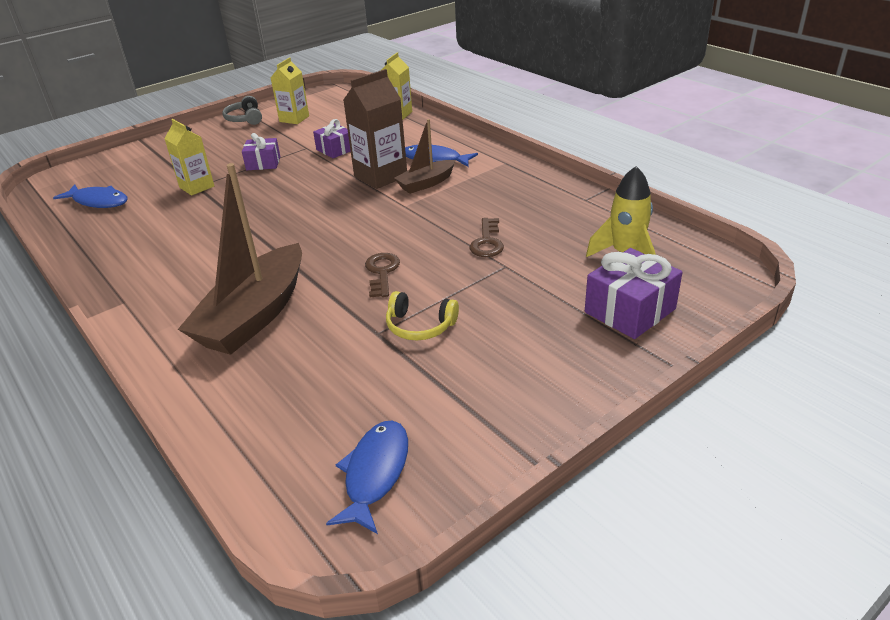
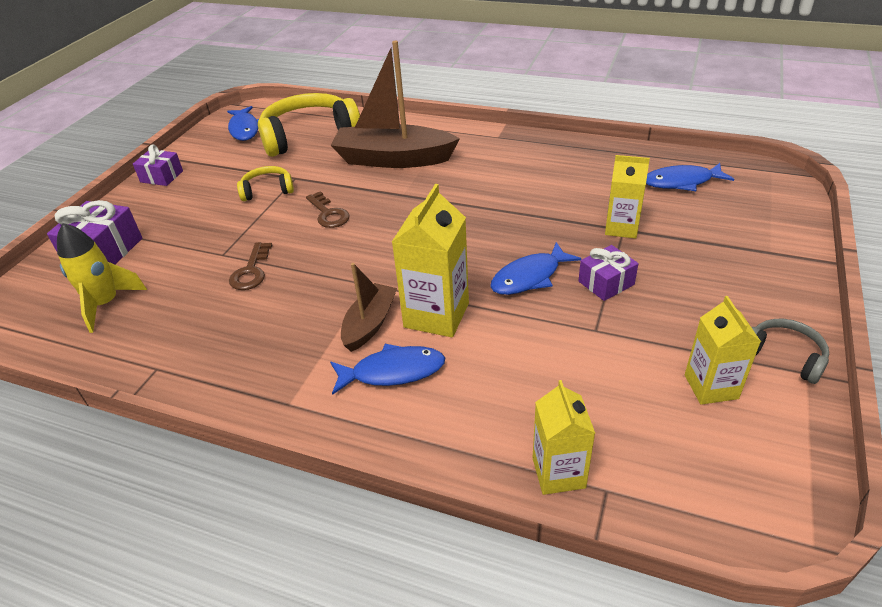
camera: 150 degrees right, 5 degrees up
(254, 315) = (393, 159): brown boat -> brown boat turned 75 degrees counterclockwise
(299, 178) = (529, 277): none -> blue fish
(301, 404) = (309, 136): none -> yellow headphones
(335, 150) = (550, 340): purple gift -> purple gift (162, 176)
(380, 176) = (436, 315): brown carton -> yellow carton
(487, 242) = (251, 271): brown key -> brown key turned 150 degrees counterclockwise

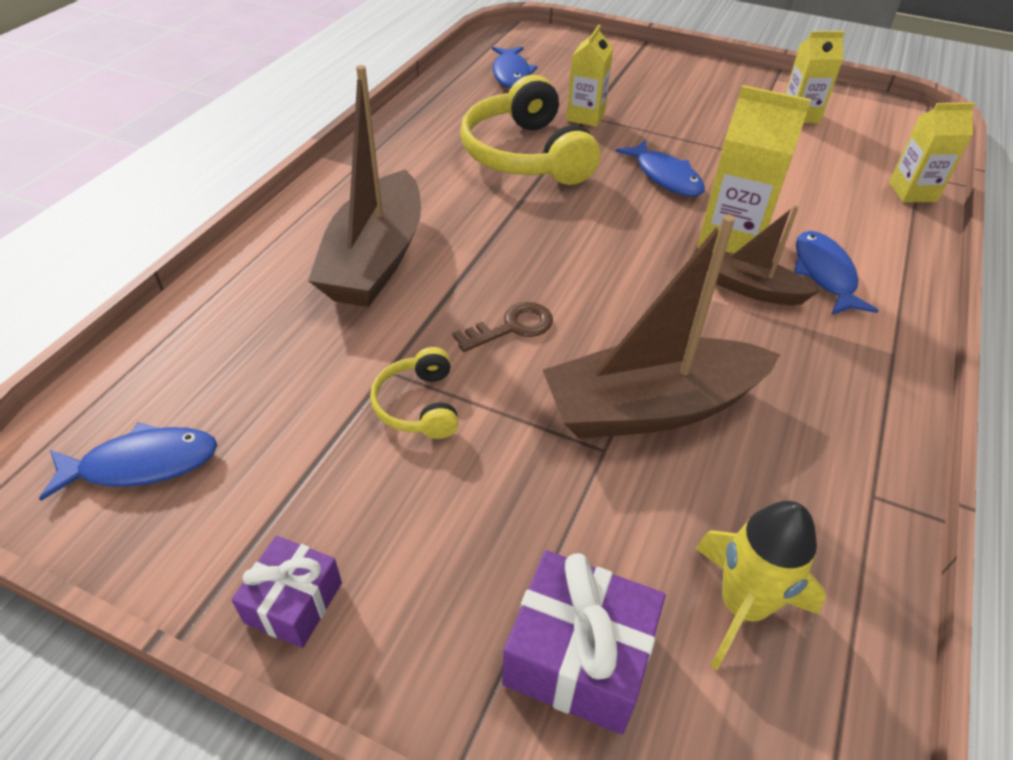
camera: 90 degrees left, 5 degrees up
(251, 271) = (651, 407): brown key -> brown boat
(309, 136) = (240, 357): yellow headphones -> yellow headphones (526, 155)
(606, 283) = (674, 137): purple gift -> none
(784, 356) = (760, 83): grey headphones -> none

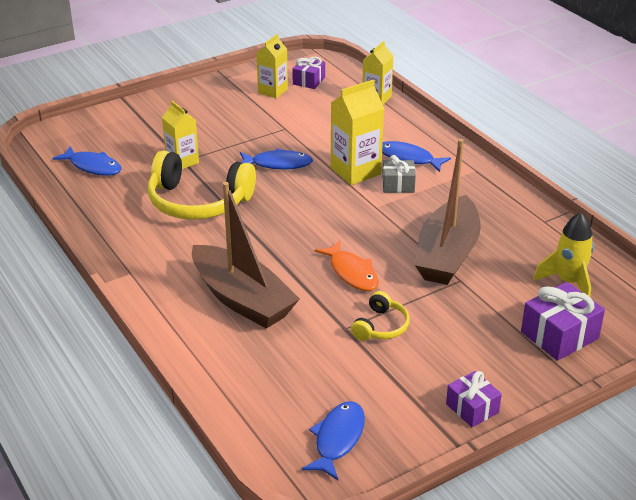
camera: 55 degrees left, 10 degrees down
(419, 405) = (380, 326): yellow headphones -> yellow headphones turned 90 degrees counterclockwise
(512, 327) = (351, 273): brown key -> orange fish
(752, 289) = (398, 185): brown boat -> grey gift
(861, 129) = (308, 81): none -> purple gift

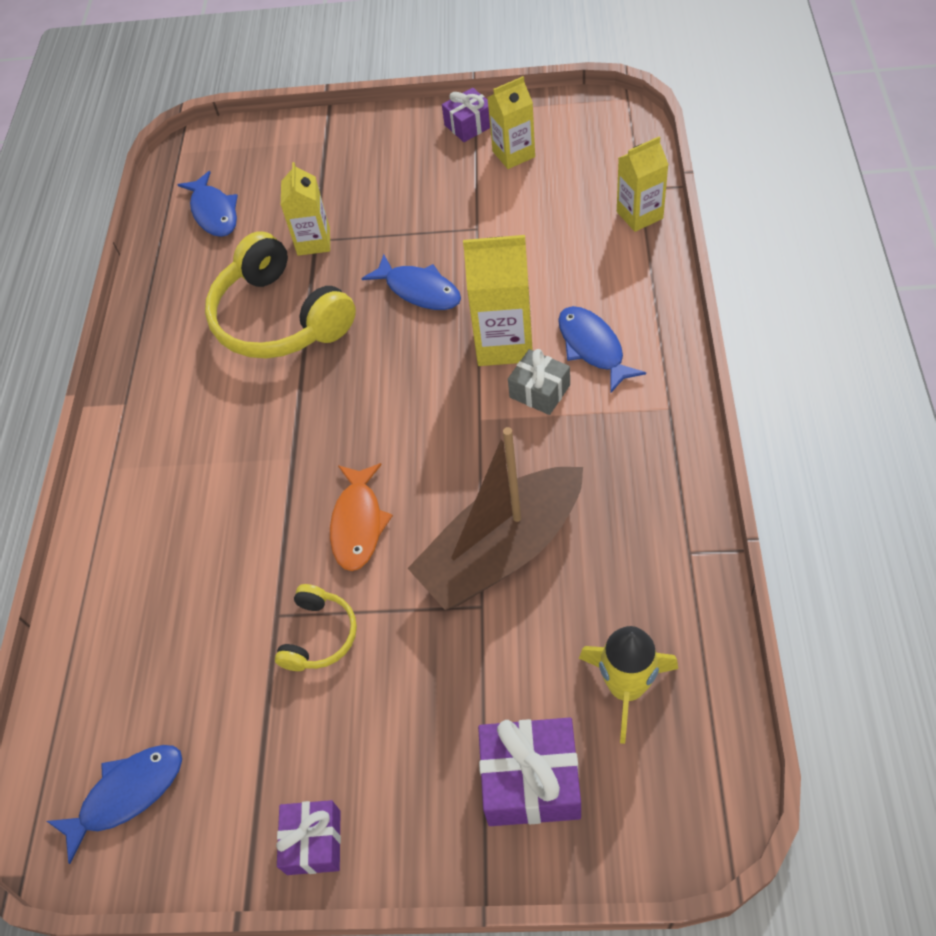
camera: 40 degrees right, 20 degrees up
(242, 299) = (203, 505): brown boat -> none
(308, 81) = (574, 150): purple gift -> purple gift (469, 125)
(380, 326) = (319, 635): yellow headphones -> yellow headphones turned 45 degrees counterclockwise

